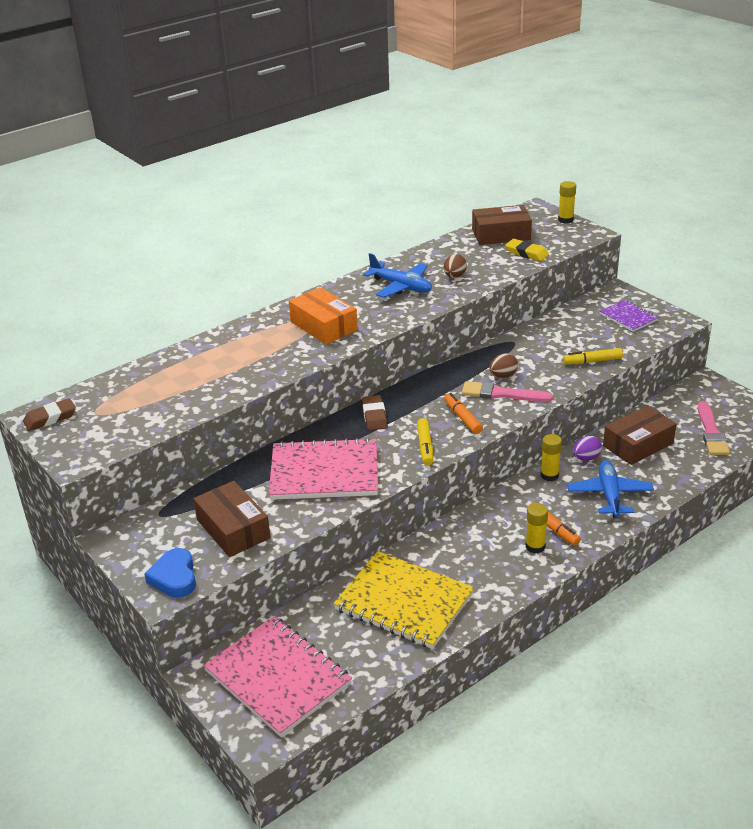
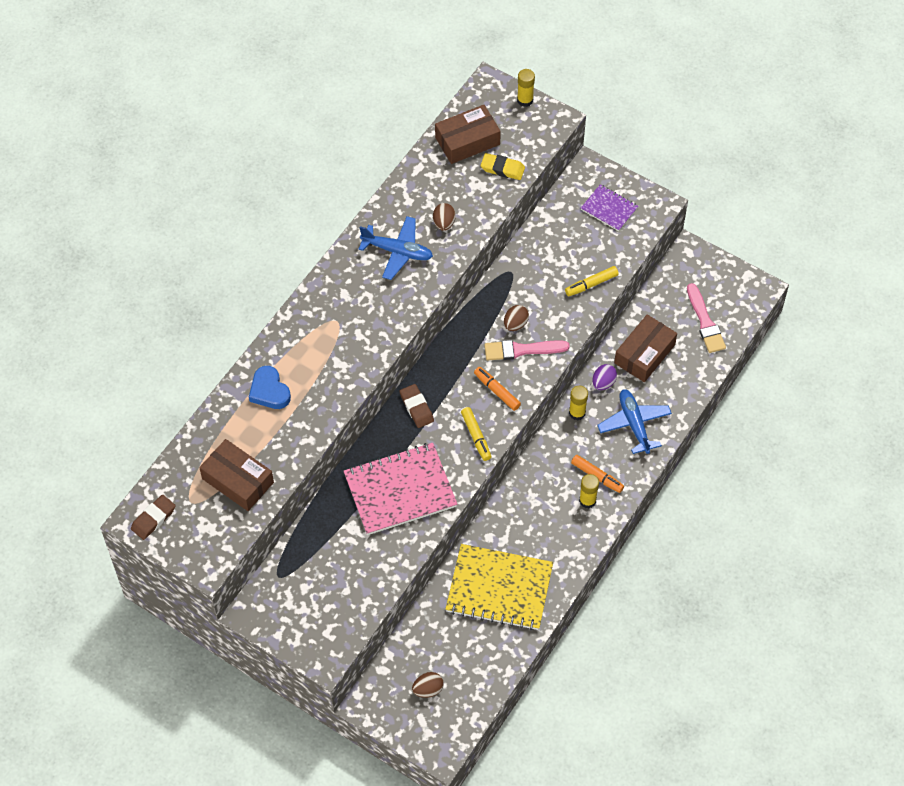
camera: 20 degrees left, 25 degrees up
(174, 577) = (326, 640): blue heart -> blue heart (269, 391)
(233, 529) = (350, 575): brown box -> brown box (238, 480)
(278, 677) = (428, 689): pink notebook -> brown egg
(324, 326) = (347, 330): orange box -> none

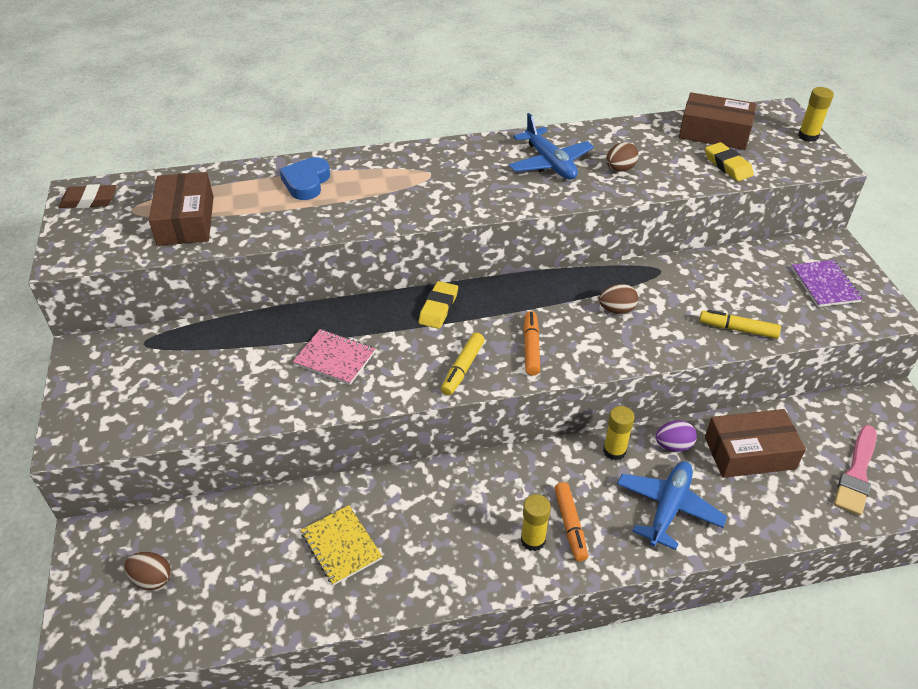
camera: 45 degrees right, 15 degrees down
(400, 490) = (335, 358): pink notebook -> pink notebook, size x0.52
(416, 408) = (438, 308): brown eraser -> yellow eraser
(499, 589) = (341, 546): yellow notebook -> yellow notebook, size x0.52
(522, 350) = (598, 333): pink brush -> none

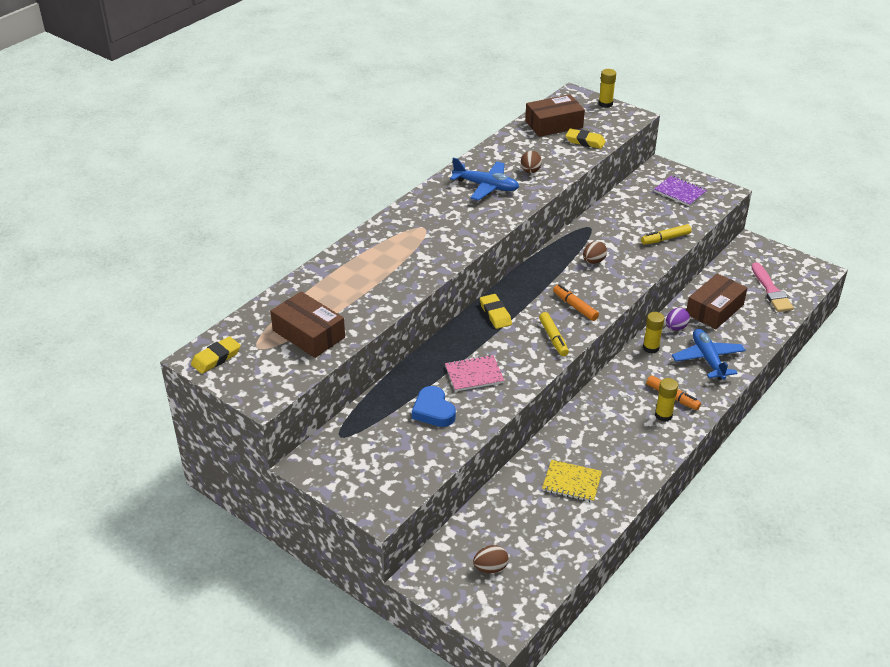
camera: 40 degrees left, 5 degrees down
(89, 201) = (216, 358): brown eraser -> yellow eraser
(306, 182) = (352, 271): blue heart -> blue heart (433, 411)

